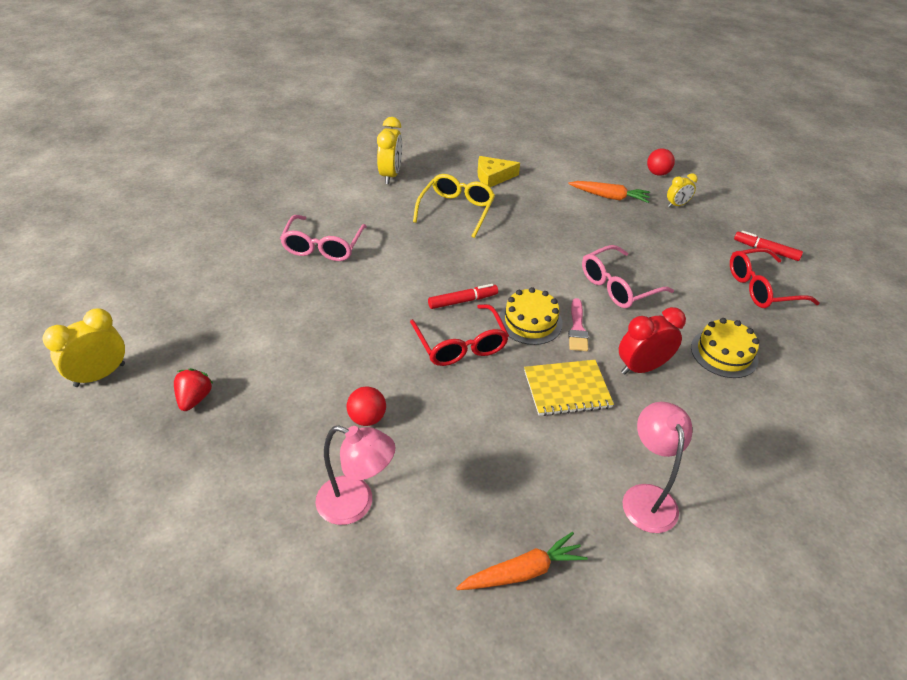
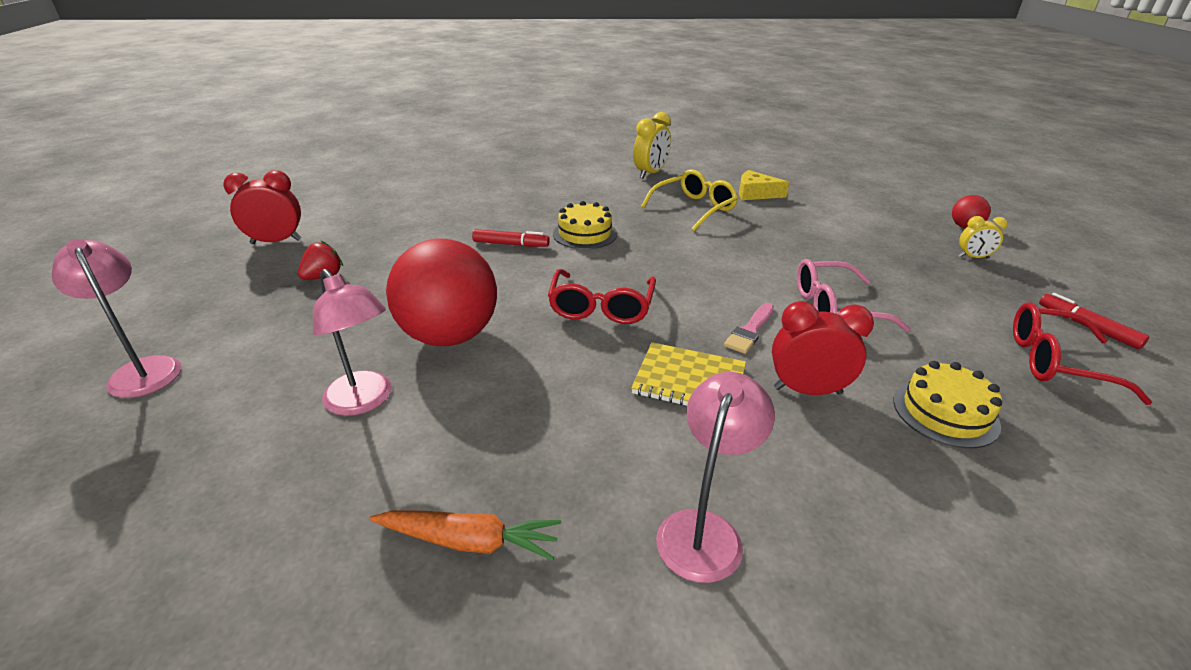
camera: 30 degrees right, 10 degrees down
(100, 375) = (276, 242): yellow clock -> red clock
(129, 560) = (143, 370): none -> pink lamp
(323, 246) = (540, 206): pink glasses -> none
(367, 418) = (449, 336): red ball -> red ball, size x2.31
(462, 301) = (636, 274): red marker -> red marker (510, 244)
(530, 321) = (697, 310): yellow cake -> yellow cake (585, 234)
(609, 197) = (884, 233): orange carrot -> none

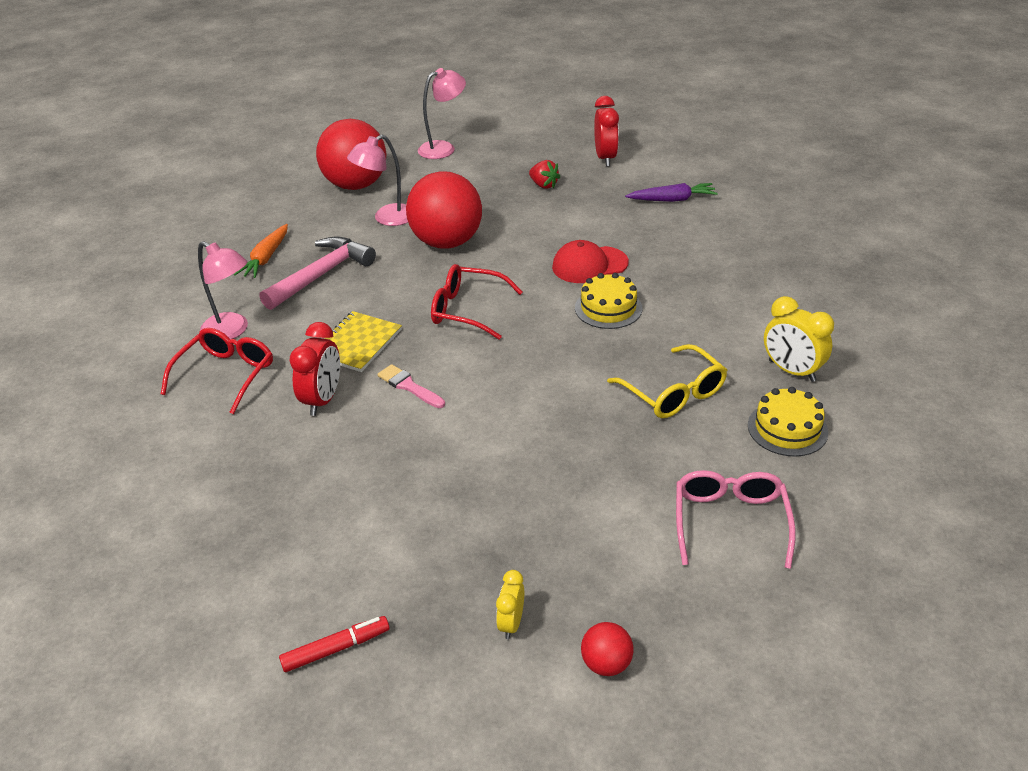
camera: 100 degrees right, 5 degrees up
(221, 460) = (356, 185): none -> red ball
(391, 208) = (672, 199): none -> purple carrot
(510, 244) = (589, 265): red marker -> red cap
(528, 447) = (322, 274): none -> pink hammer
(755, 193) = (727, 459): yellow cheese -> none
(834, 308) = (429, 450): pink glasses -> pink glasses (730, 521)
(945, 412) = (268, 468): yellow cake -> yellow cake (787, 428)
(1055, 362) = (294, 579): red glasses -> red glasses (226, 375)

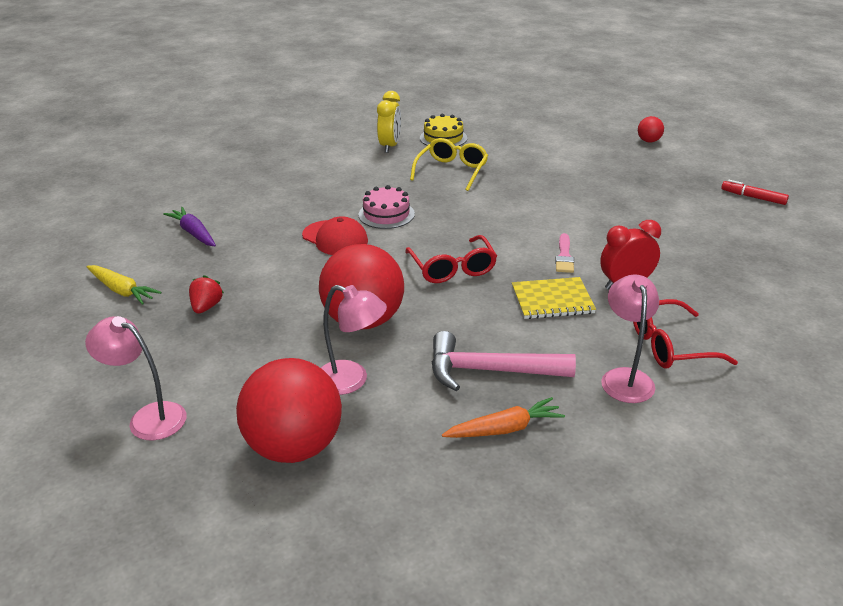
camera: 125 degrees left, 5 degrees down
(511, 623) = (666, 164): yellow clock -> none
(605, 158) = (122, 290): red clock -> yellow carrot
(608, 308) = (386, 214): yellow cake -> pink cake
(730, 521) = (530, 136): pink glasses -> none

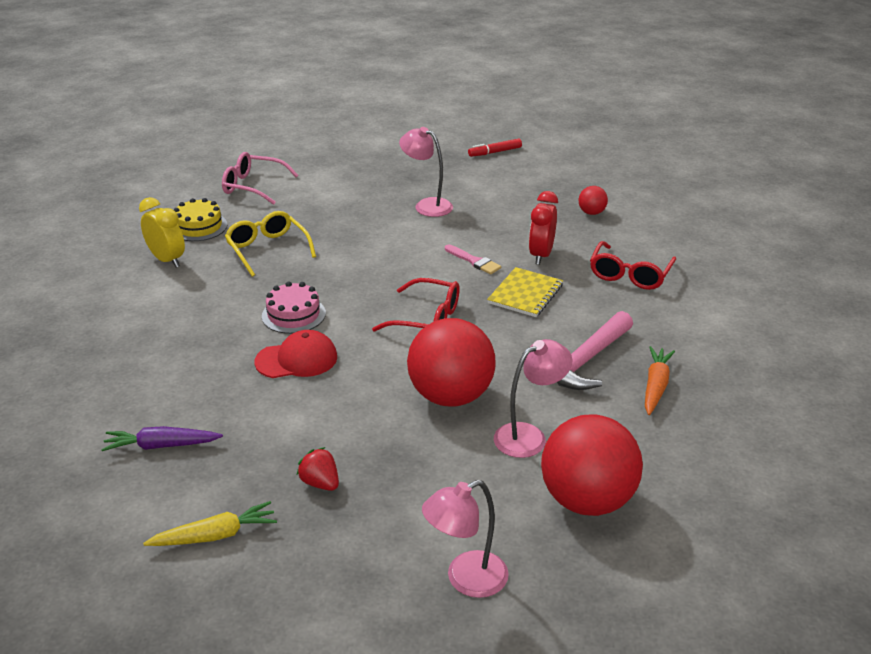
camera: 55 degrees left, 0 degrees up
(522, 132) = (253, 186): none -> pink glasses
(625, 377) = (646, 309): pink lamp -> pink lamp (427, 205)
(648, 141) = (358, 145): red ball -> red ball (591, 213)

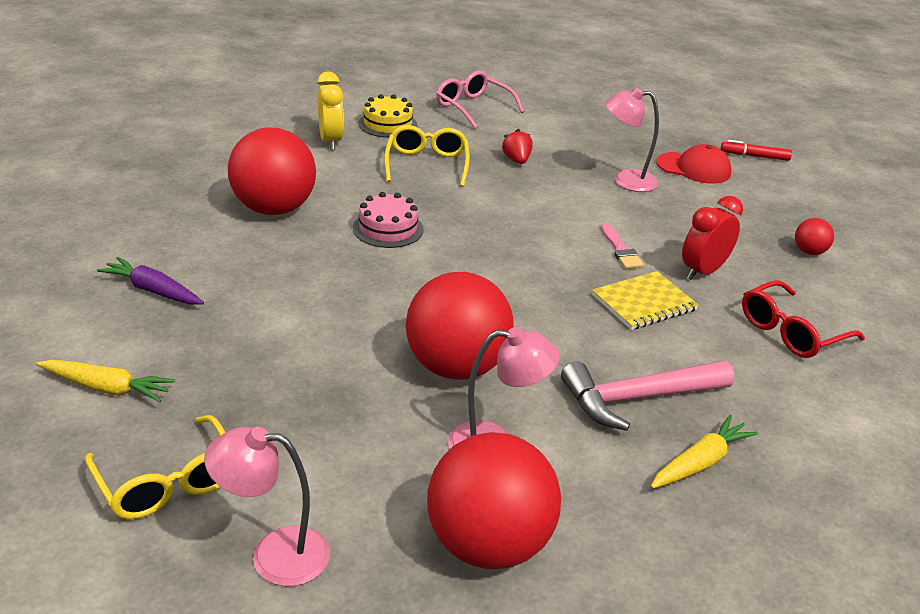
camera: 30 degrees right, 0 degrees up
(184, 336) = (274, 209): none -> red ball
(297, 359) = (347, 269): red cap -> red cap (694, 168)
(320, 483) = (244, 388): red strawberry -> red strawberry (516, 160)
(341, 574) = (168, 482): none -> yellow glasses
(427, 205) = (626, 180): pink lamp -> pink lamp turned 60 degrees counterclockwise
(427, 319) = (512, 284): red glasses -> none
(655, 386) = (700, 462): orange carrot -> yellow carrot

